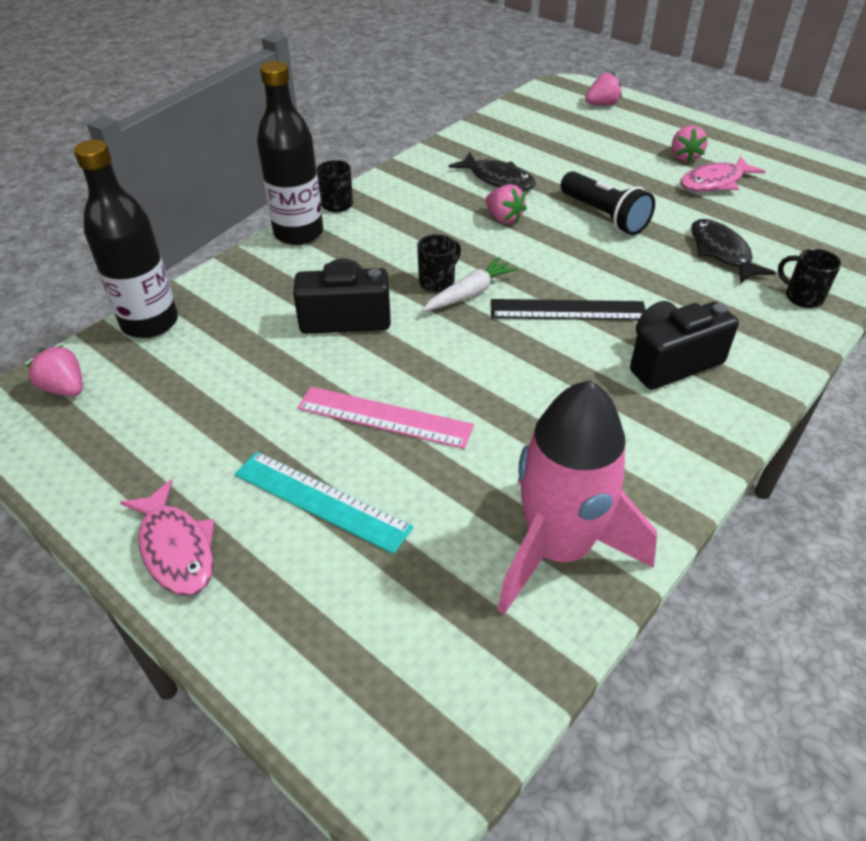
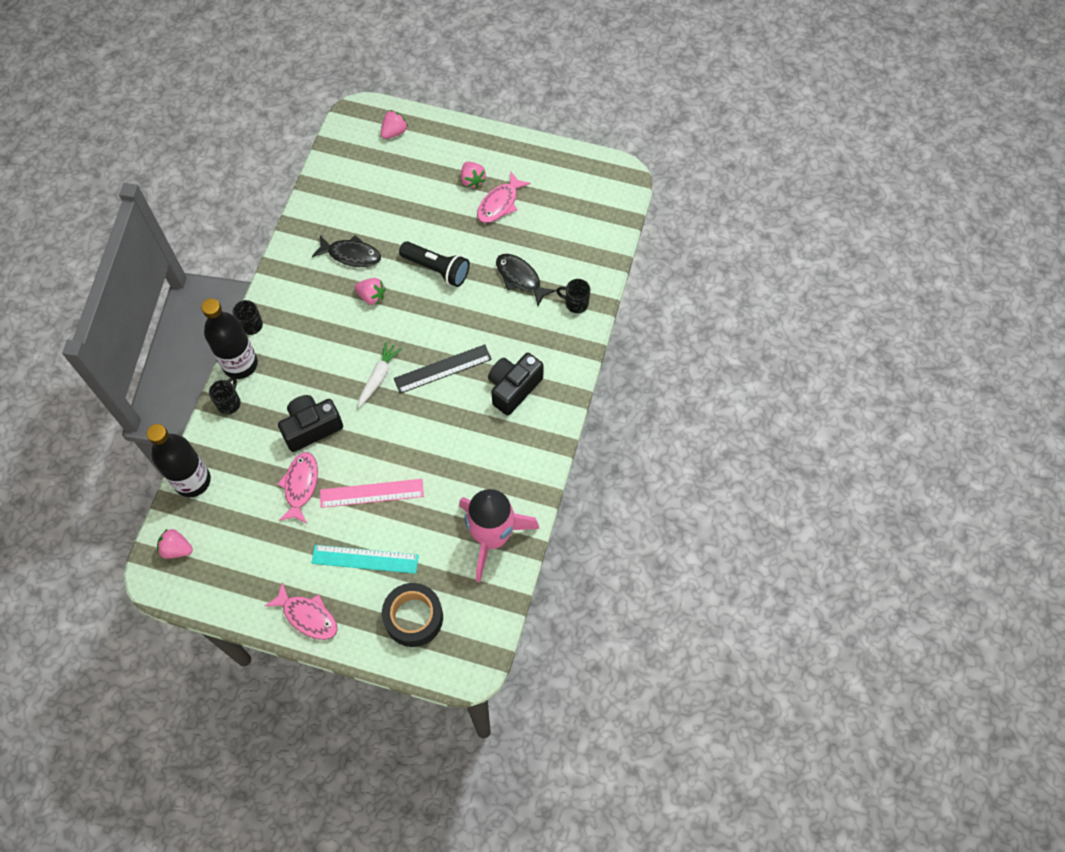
camera: 25 degrees left, 20 degrees up
(287, 374) = (300, 486): none -> pink fish
(351, 626) = (413, 617): none -> black tape
(437, 282) = (354, 375): black mug -> black mug (229, 403)

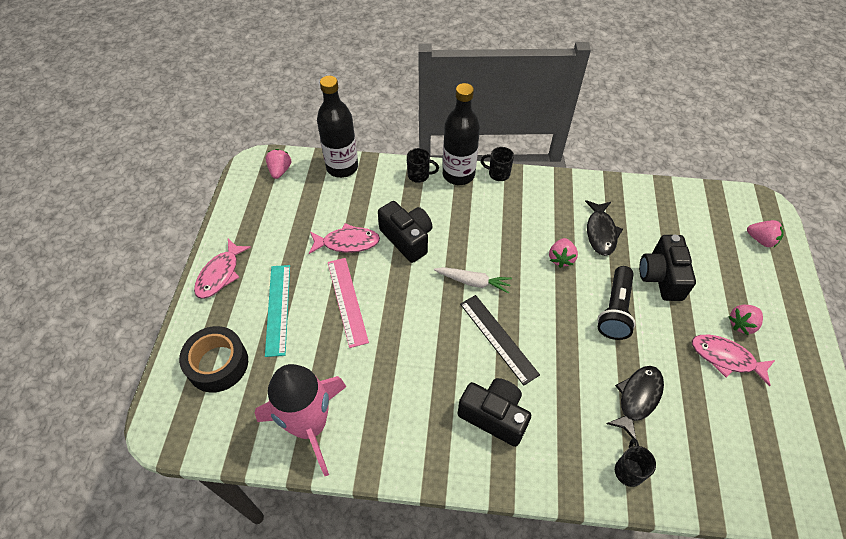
camera: 80 degrees right, 10 degrees down
(412, 222) = (661, 277): none -> black camera

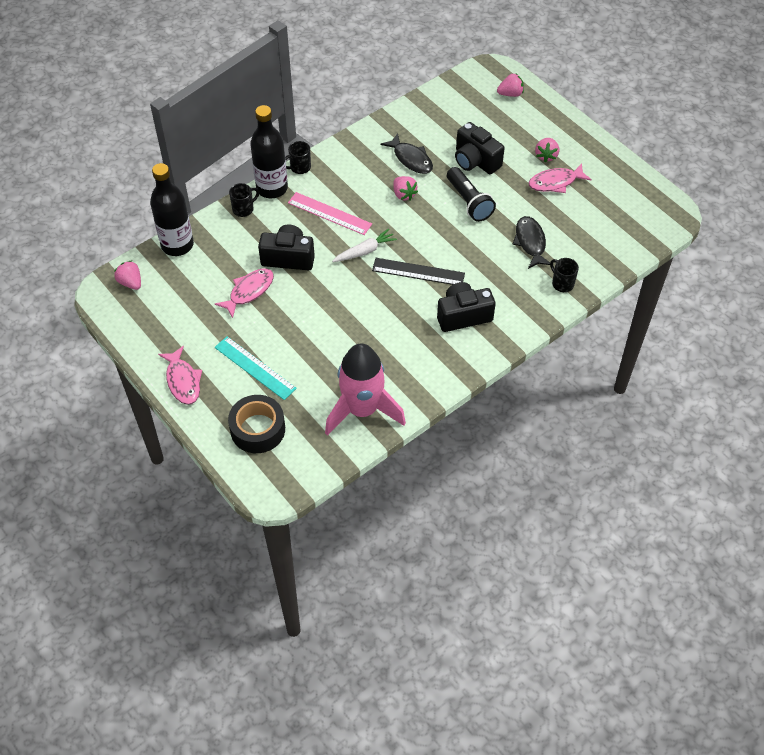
camera: 45 degrees left, 0 degrees up
(347, 301) = (296, 326): pink ruler -> pink ruler (329, 213)

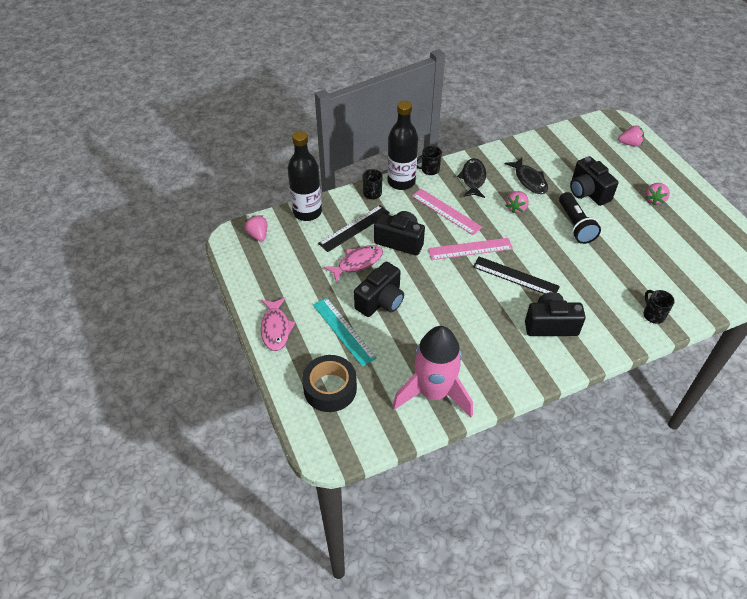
camera: 15 degrees right, 5 degrees down
(235, 253) = (354, 228): none -> black ruler
(244, 209) = (372, 194): black mug -> black mug turned 105 degrees clockwise
(285, 328) = (381, 301): none -> black camera
(365, 251) = (470, 249): white carrot -> pink ruler
(404, 194) = (516, 208): pink strawberry -> pink strawberry turned 45 degrees clockwise
(530, 242) = (627, 271): black fish -> black fish (473, 179)
(555, 182) = (660, 224): pink fish -> none

